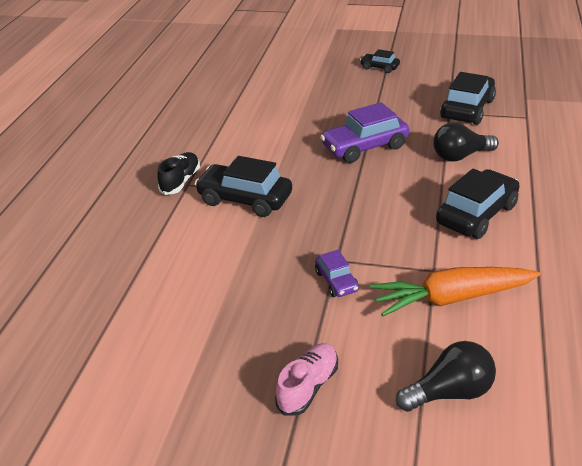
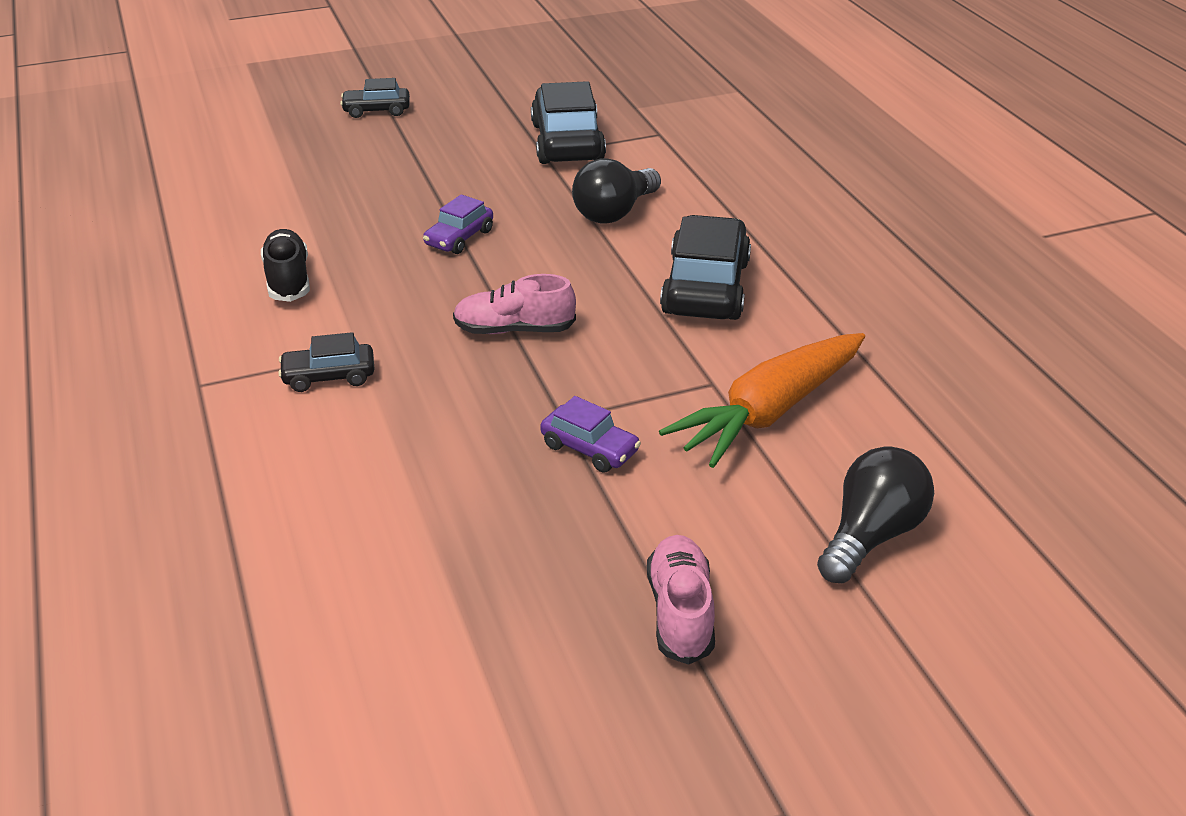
camera: 35 degrees left, 0 degrees up
(180, 181) = (180, 384): black shoe -> black shoe (288, 280)
(245, 199) = (329, 376): black car -> black car, size x0.53
(351, 205) = (514, 330): none -> pink shoe
(365, 147) = (459, 238): purple car -> purple car, size x0.53

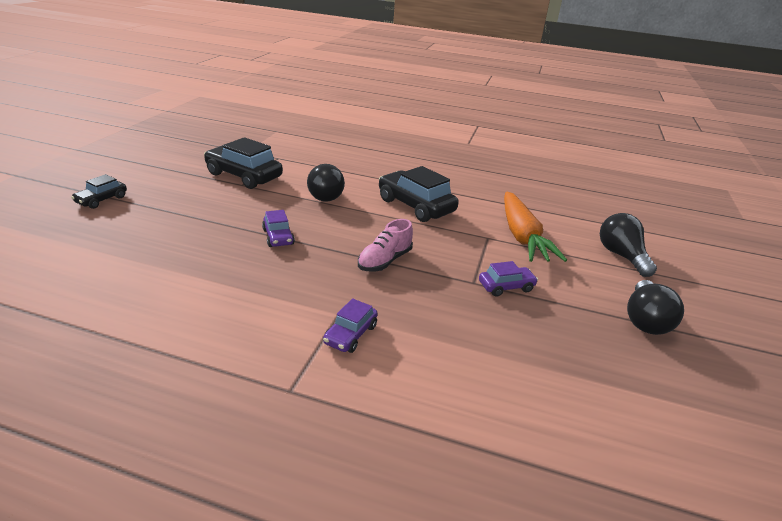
camera: 55 degrees left, 5 degrees down
(288, 280) = (226, 305): black shoe -> none
(329, 376) = (350, 334): black car -> purple car
(680, 612) = (645, 320): pink shoe -> black light bulb

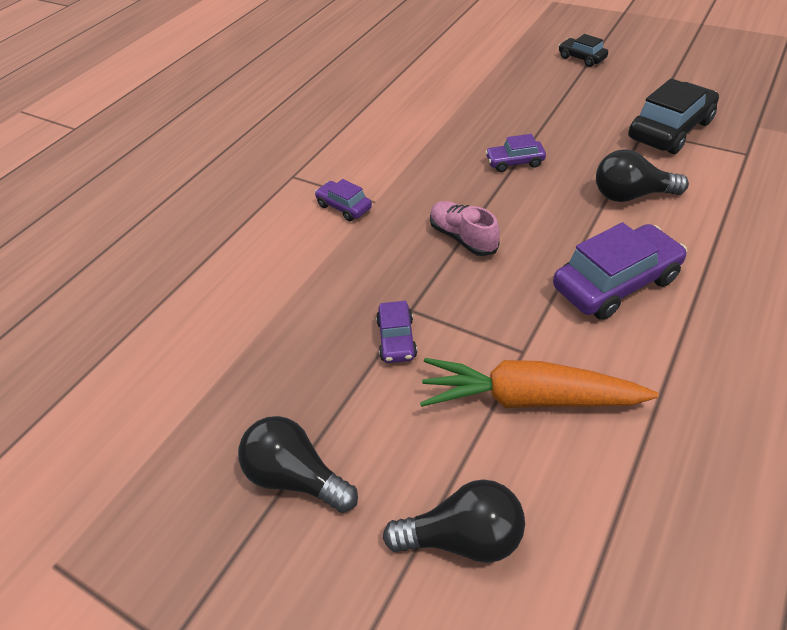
camera: 110 degrees right, 15 degrees up
(415, 206) = (615, 283): black car -> purple car

